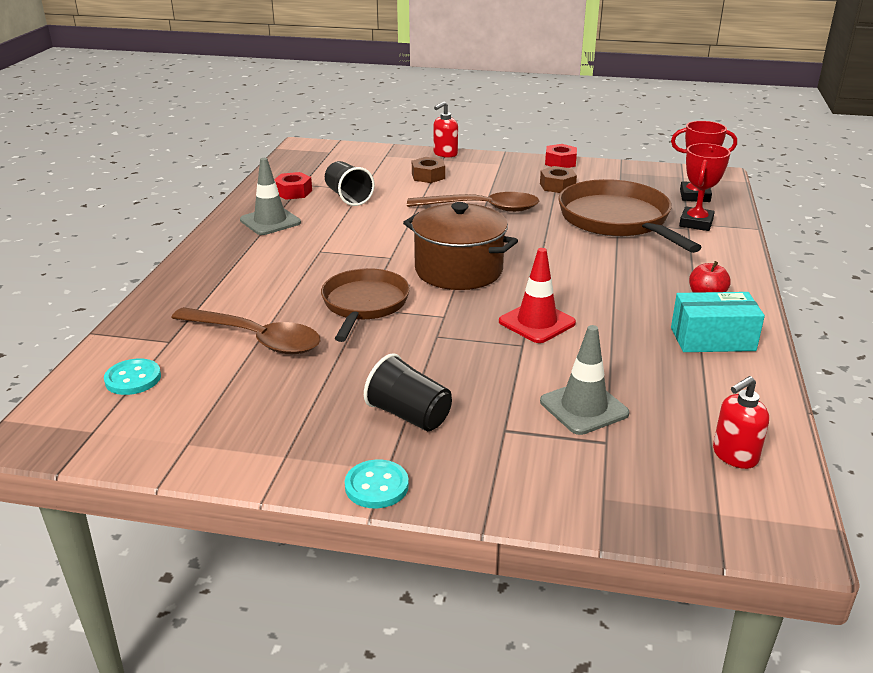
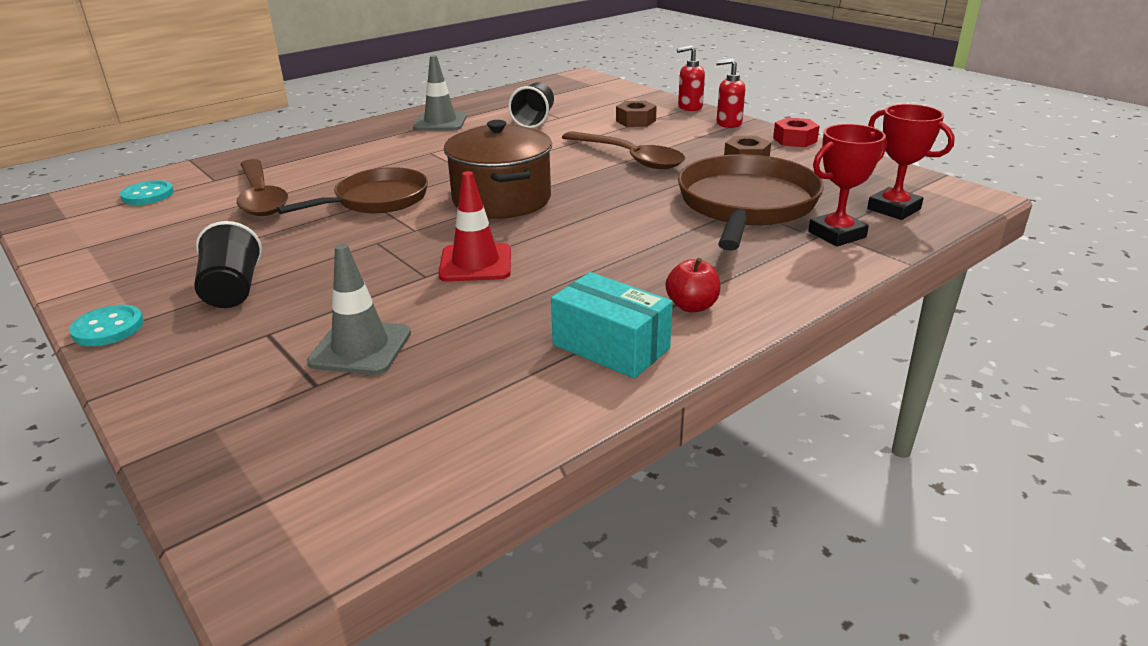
camera: 40 degrees right, 0 degrees up
(293, 192) = (500, 106): red nut -> none
(734, 455) = (391, 460): red soap dispenser -> red soap dispenser (728, 123)

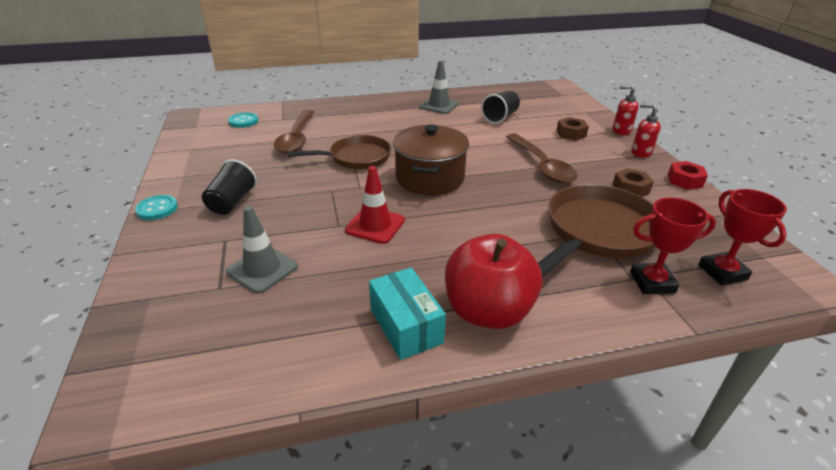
camera: 25 degrees right, 5 degrees up
(692, 306) = (487, 311): red apple -> red apple, size x2.24

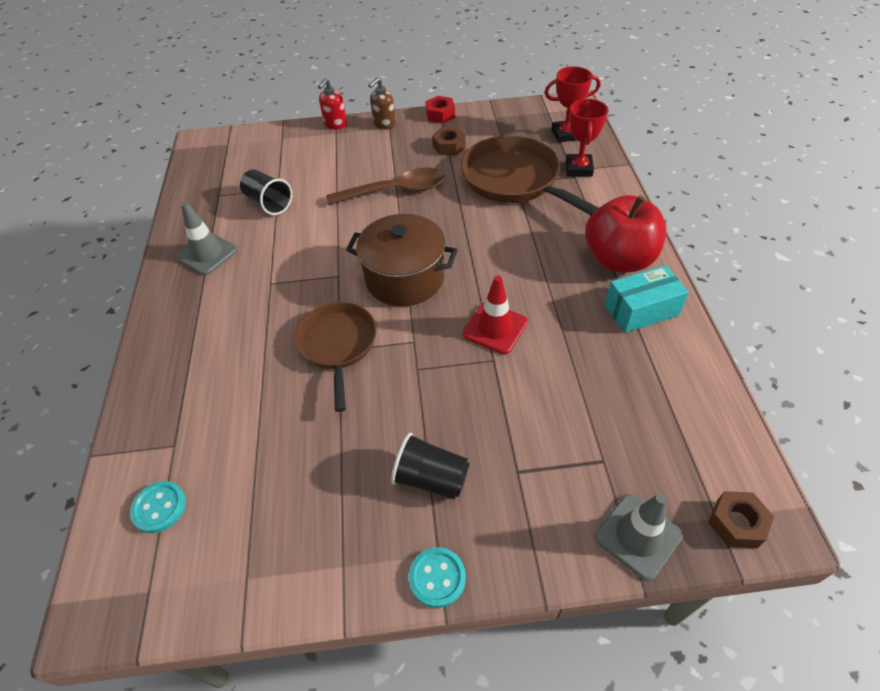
camera: 80 degrees left, 15 degrees up
(262, 269) = (571, 424): grey traffic cone -> grey traffic cone (638, 536)
(296, 138) = (256, 419): brown spoon -> none
(571, 134) = (331, 158): brown nut -> brown nut (736, 523)
(641, 152) = (384, 124): red soap dispenser -> brown soap dispenser

